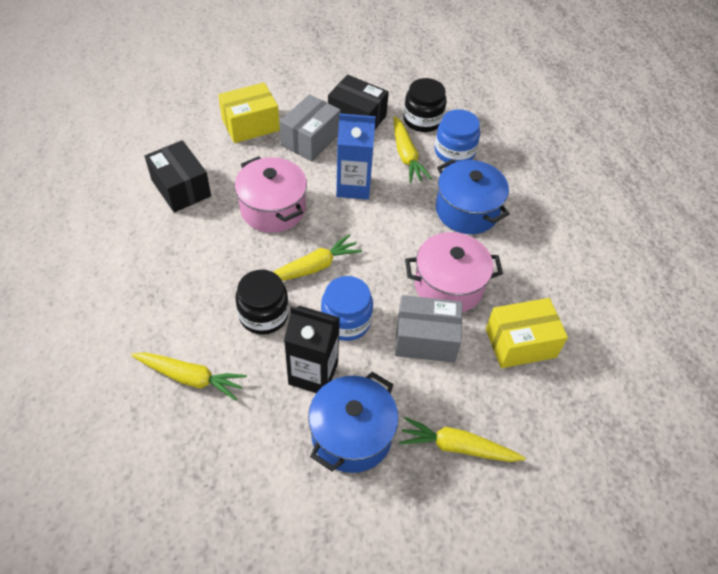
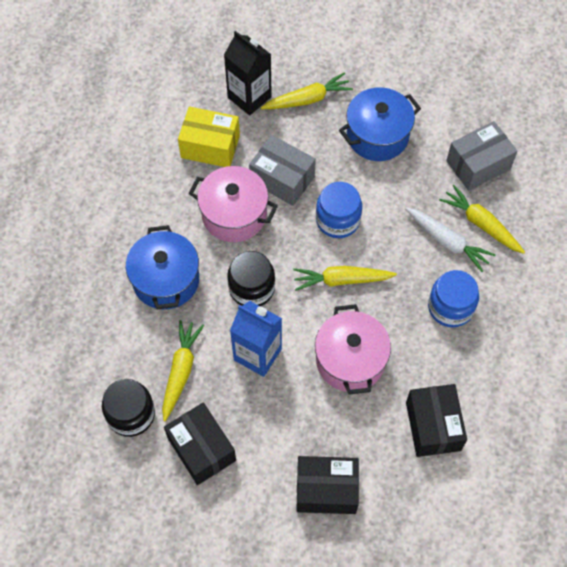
camera: 150 degrees left, 10 degrees up
(222, 344) = (447, 242): none -> white carrot
(250, 125) = (326, 490): yellow box -> black box
(264, 315) = (403, 253): black jar -> black jar (251, 288)
(310, 140) = (270, 437): grey box -> grey box (478, 165)
(313, 373) = (384, 189): black carton -> black carton (249, 97)
(454, 152) = (128, 355): blue jar -> blue jar (450, 307)
(457, 447) = (307, 99): yellow carrot -> yellow carrot turned 60 degrees counterclockwise

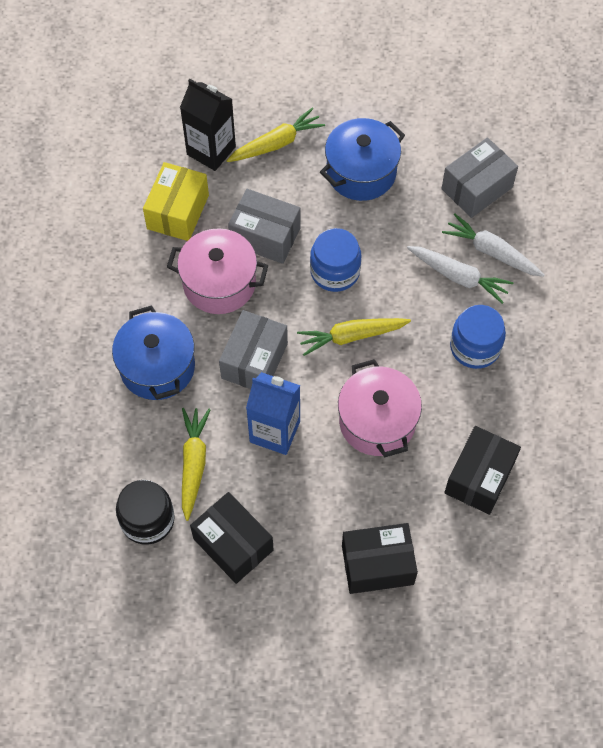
camera: 10 degrees left, 0 degrees up
(210, 146) = (178, 212): yellow box -> yellow box turned 75 degrees counterclockwise
(251, 288) = (254, 361): black jar -> grey box
(433, 426) = (479, 477): black box -> black box turned 45 degrees clockwise
(481, 224) = (491, 252): yellow carrot -> white carrot

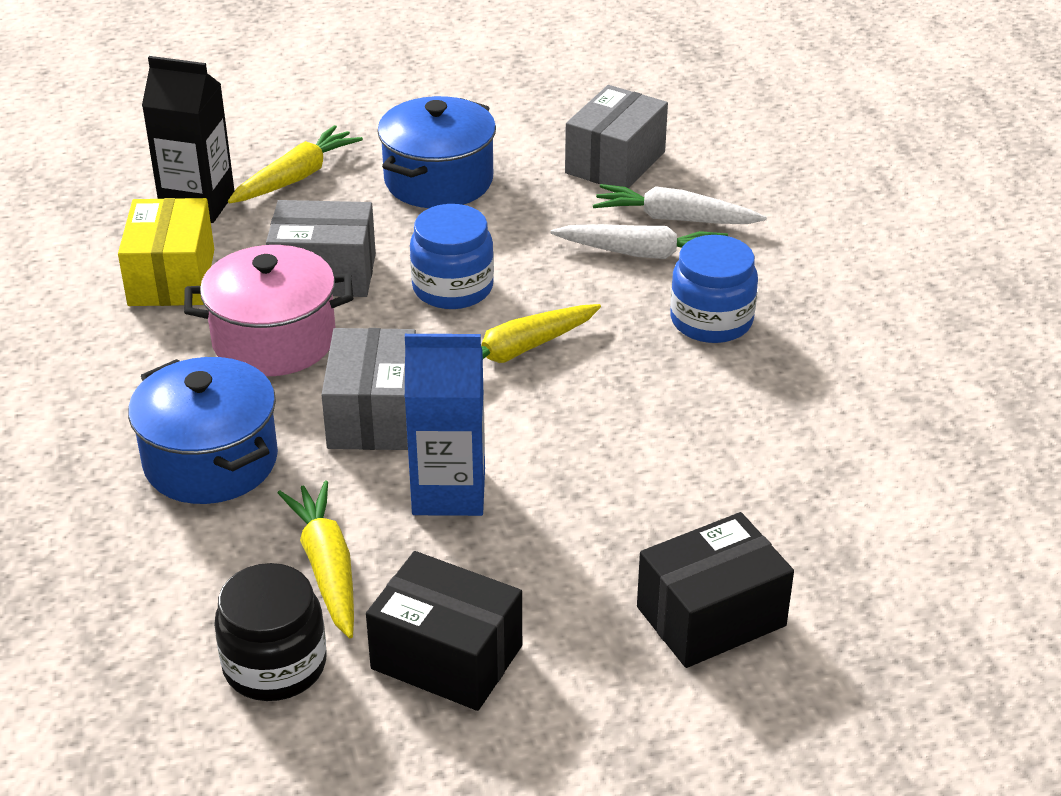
camera: 20 degrees left, 25 degrees down
(377, 421) = (610, 439): pink pot -> none
(479, 477) = (809, 464): black box -> none

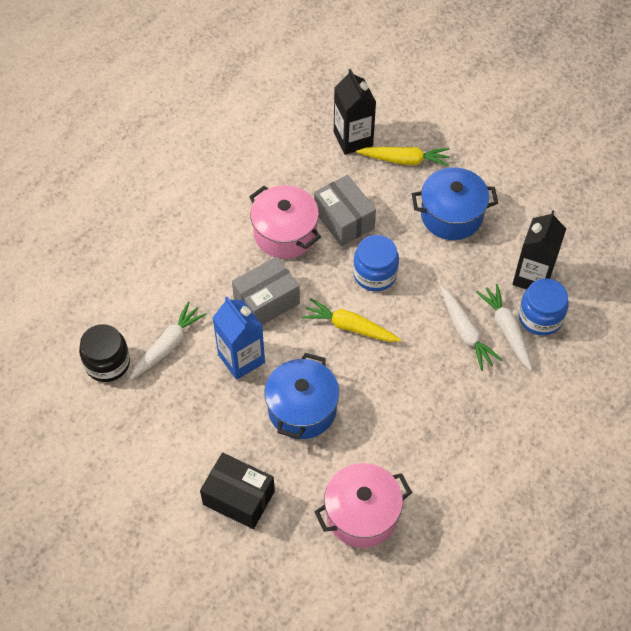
camera: 55 degrees right, 20 degrees up
(172, 277) = (295, 168): yellow box -> none
(211, 461) = (196, 265): blue pot -> blue pot (302, 409)
(327, 567) = (168, 345): yellow carrot -> white carrot
(447, 657) = (150, 417): black box -> none
(615, 162) = (532, 277): grey box -> black carton
(711, 320) = (437, 390): blue jar -> blue jar (540, 317)
(858, 489) = (362, 514): none -> pink pot

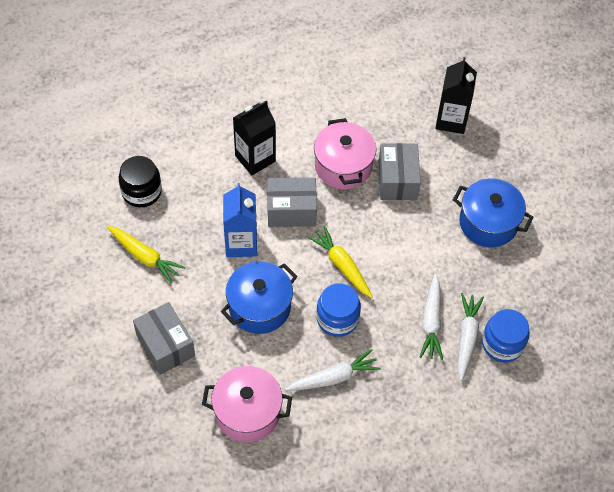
camera: 30 degrees right, 0 degrees up
(168, 345) = (194, 203): white carrot -> white carrot (333, 377)
(239, 498) = (165, 345): black box -> grey box
(375, 274) = (391, 235): blue jar -> blue jar (337, 318)
(404, 160) = (481, 158): yellow carrot -> yellow carrot (145, 257)
(532, 277) = (520, 308): black carton -> black carton (255, 158)

